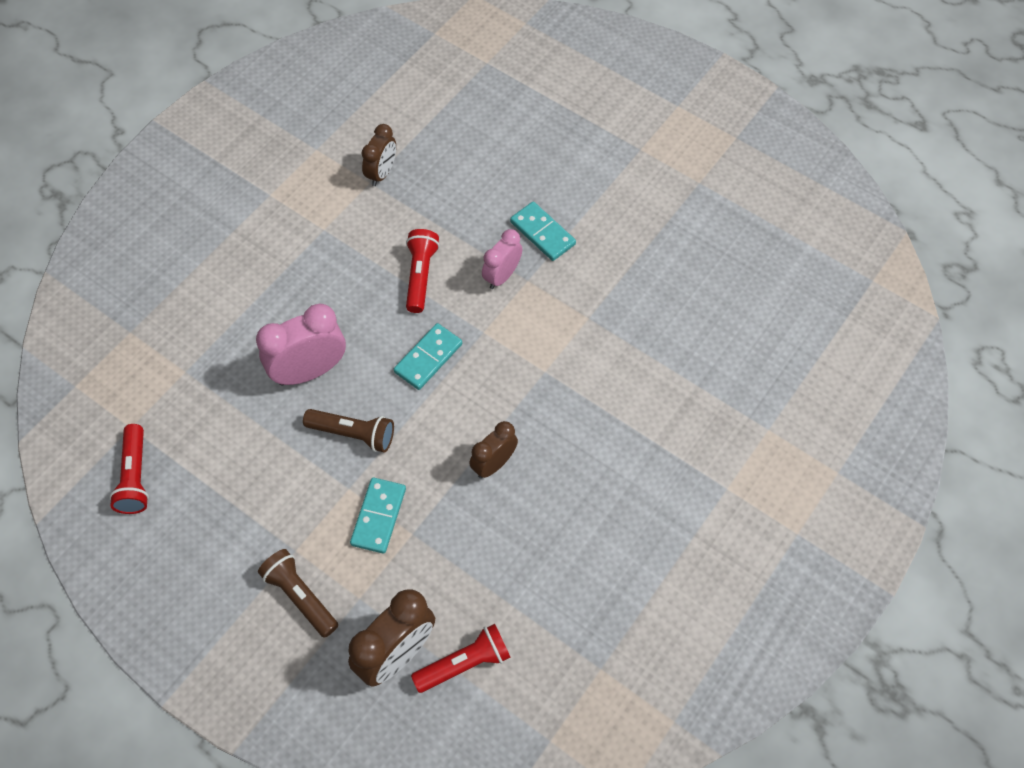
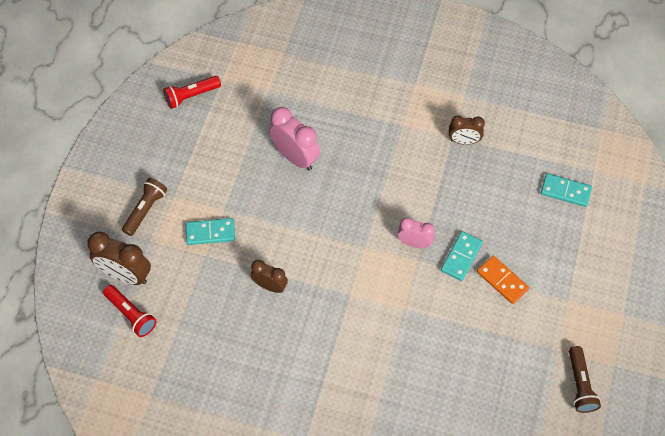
camera: 70 degrees right, 0 degrees up
(353, 434) = (261, 198): brown flashlight -> brown flashlight (580, 385)
(421, 276) = (392, 194): red flashlight -> none
(428, 358) = (332, 221): turquoise domino -> turquoise domino (565, 191)
(591, 203) = (502, 281): none -> orange domino

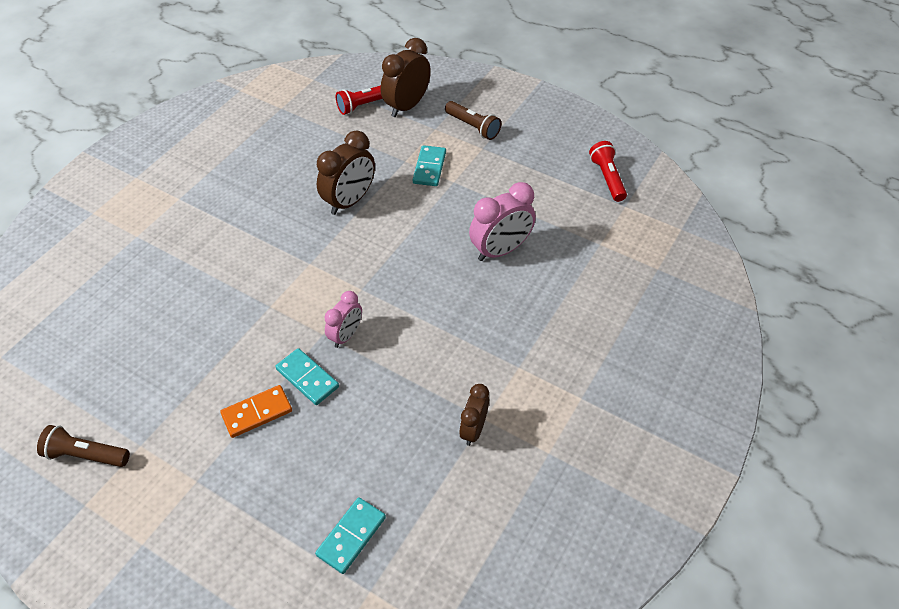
camera: 105 degrees right, 10 degrees down
(270, 286) = (349, 201): brown clock -> brown clock, size x1.61

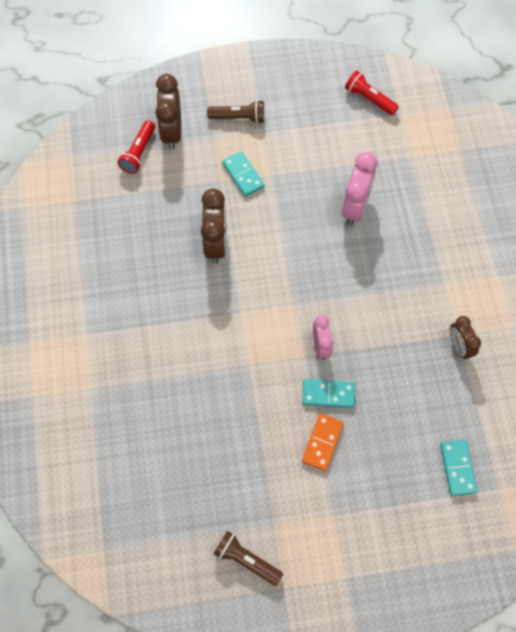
camera: 40 degrees left, 15 degrees up
(86, 455) = (246, 559): brown flashlight -> brown flashlight turned 60 degrees clockwise

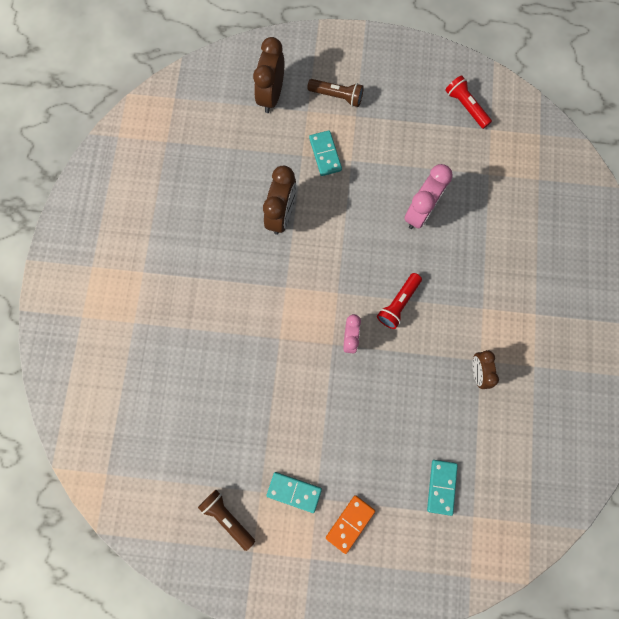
camera: 15 degrees right, 10 degrees up
(138, 153) = (235, 109): red flashlight -> red flashlight (398, 304)
(322, 442) = (325, 429): orange domino -> orange domino (350, 523)
(328, 394) = (343, 385): turquoise domino -> turquoise domino (294, 492)

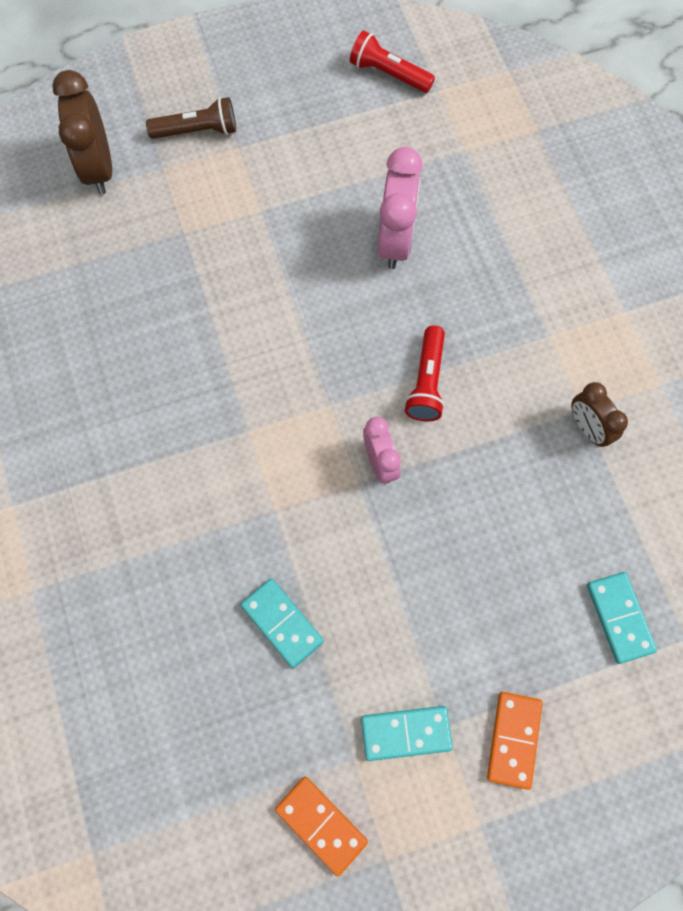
camera: 25 degrees left, 5 degrees down
(227, 517) = (321, 824): brown flashlight -> orange domino
(281, 215) = (193, 329): brown clock -> none
(325, 154) = (218, 217): turquoise domino -> turquoise domino (282, 623)

